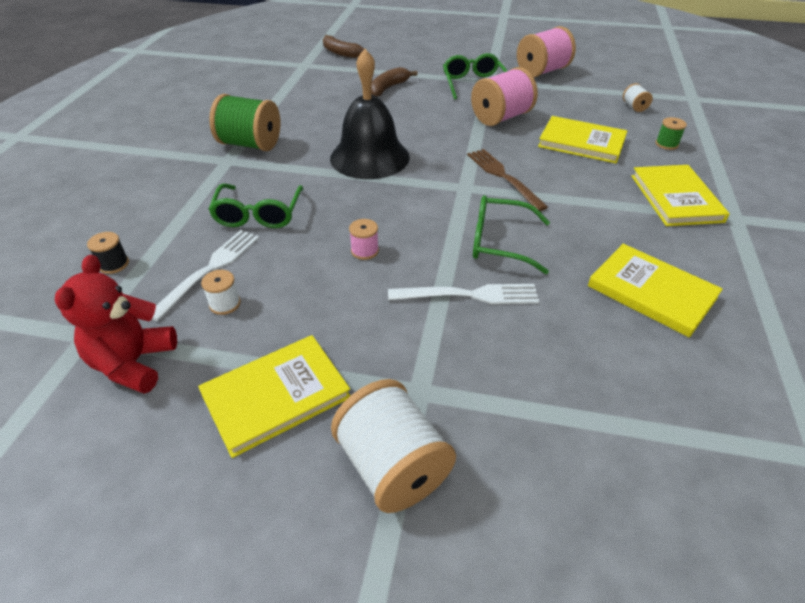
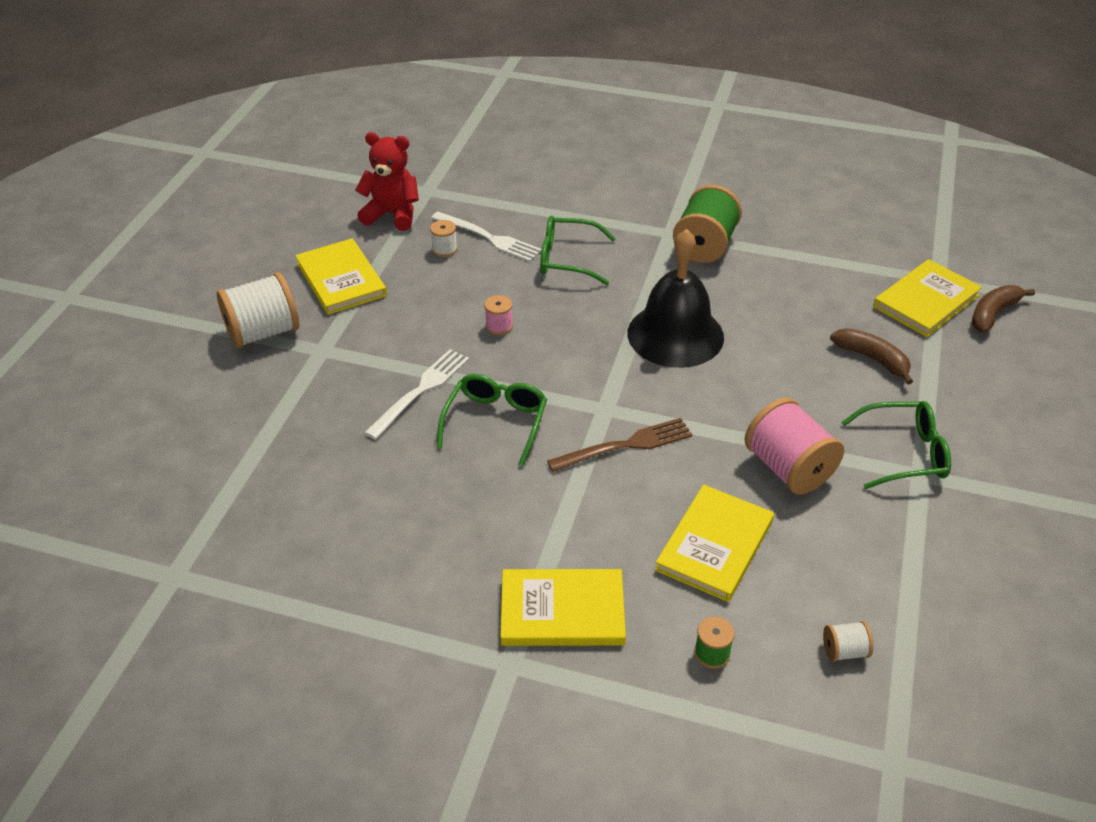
camera: 95 degrees right, 0 degrees up
(114, 264) = (506, 190): black spool -> none
(470, 295) = (421, 390): white fork -> white fork turned 150 degrees counterclockwise
(542, 71) = (975, 552): pink spool -> none
(651, 292) = (393, 526): yellow book -> yellow book (926, 301)

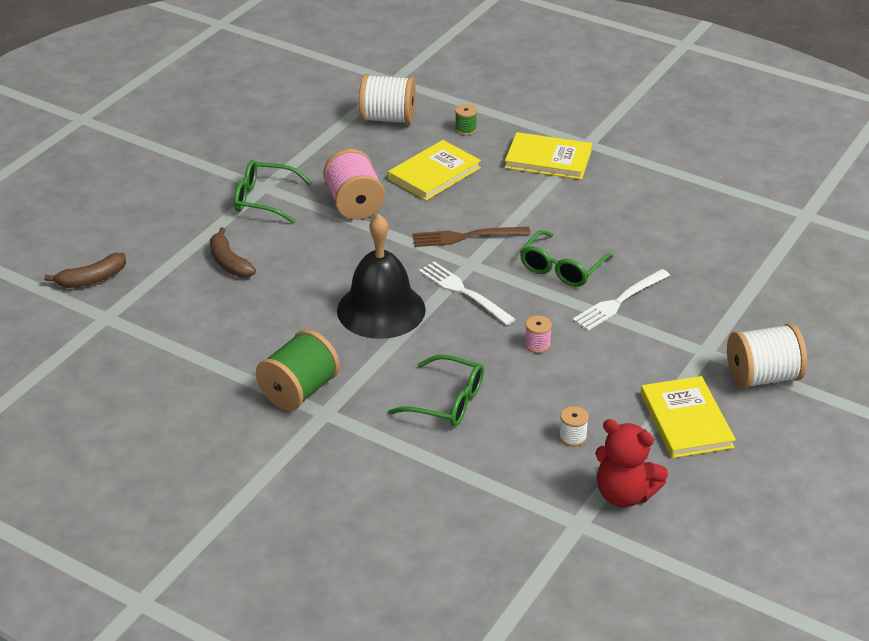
camera: 165 degrees left, 5 degrees down
(490, 238) = (520, 442): white fork -> white fork (463, 292)
(844, 651) = (387, 119): white spool -> white spool, size x2.15
(926, 301) = (137, 300): yellow book -> none

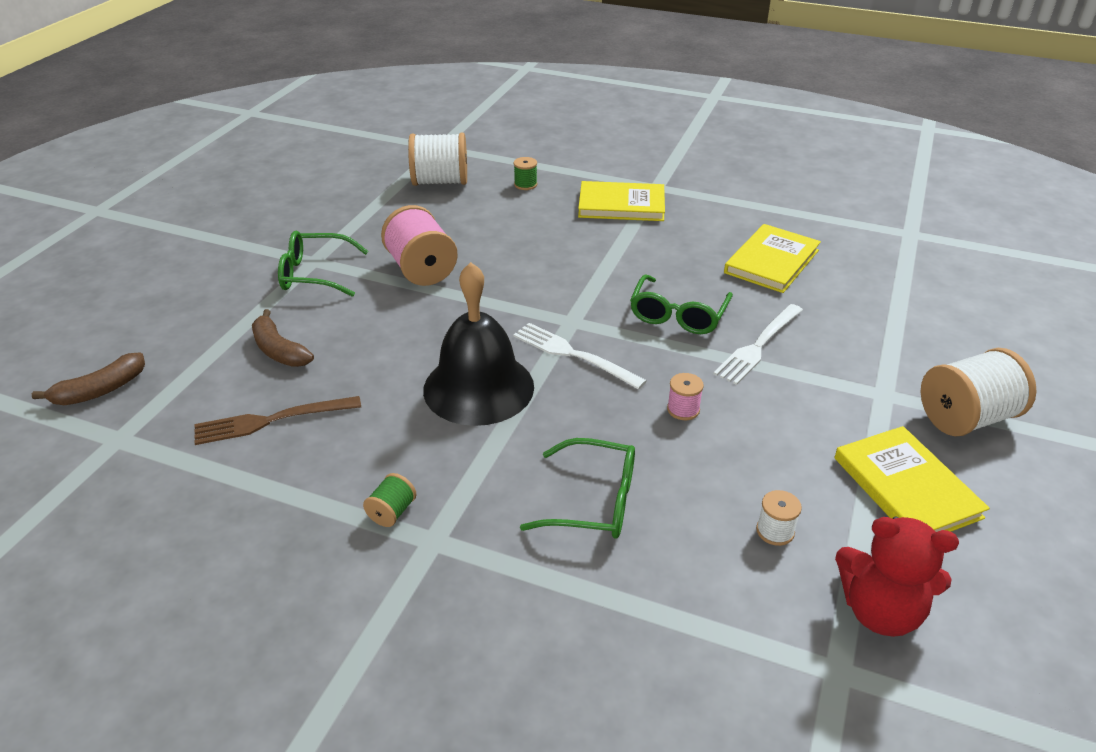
camera: 10 degrees left, 0 degrees up
(299, 391) = (392, 512): green spool -> green spool, size x0.47
(434, 173) = (504, 229): yellow book -> yellow book (772, 261)
(465, 237) = (557, 292): brown fork -> brown fork (270, 421)

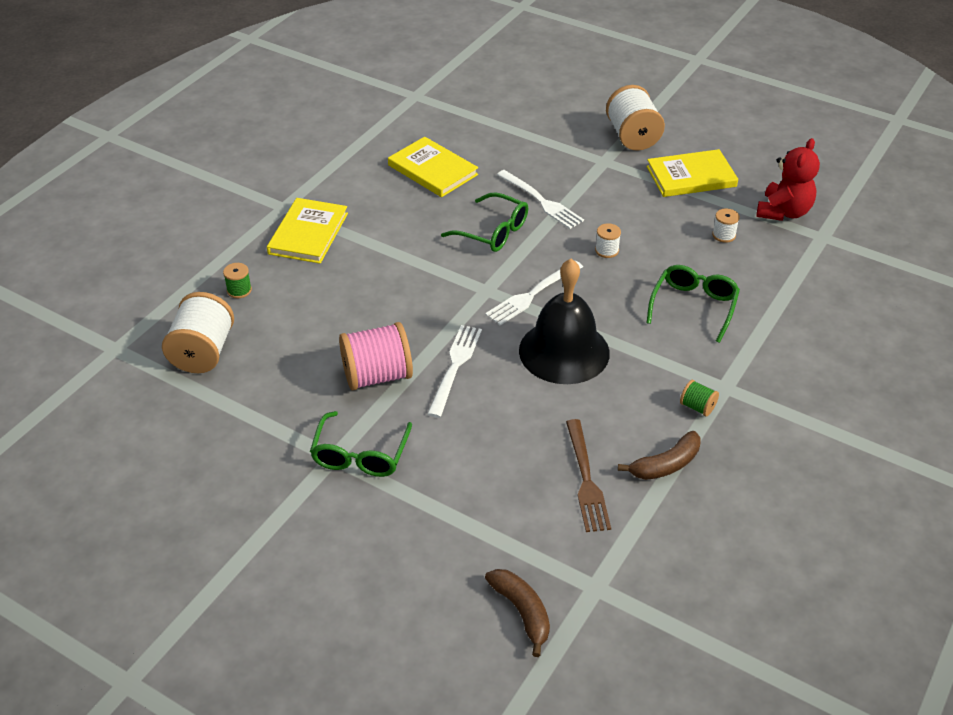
camera: 80 degrees left, 5 degrees up
(279, 350) = (486, 478): brown banana -> brown banana (666, 465)
(442, 313) = (455, 366): none -> white fork
(683, 409) = (607, 250): pink spool -> white spool

